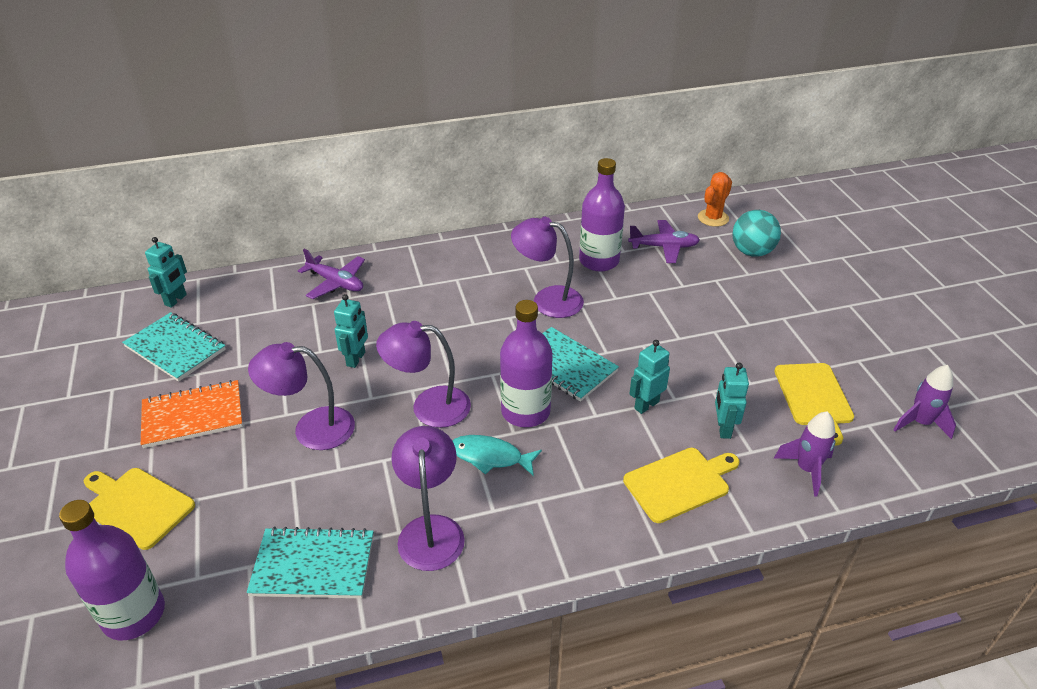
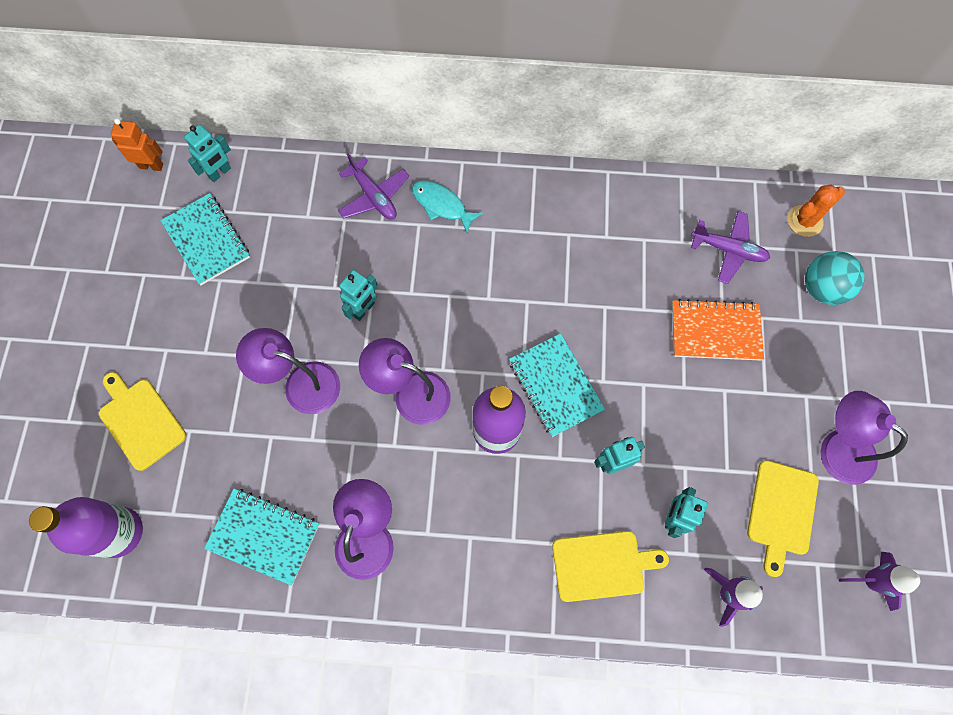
camera: 20 degrees right, 30 degrees up
(101, 310) = (151, 166): none -> orange robot
(193, 416) = (205, 332): orange notebook -> orange notebook (715, 331)
(490, 457) = (445, 473): turquoise fish -> turquoise fish (442, 205)
(547, 299) = (573, 289): purple lamp -> purple lamp (836, 448)
(599, 261) = (649, 249): purple bottle -> none

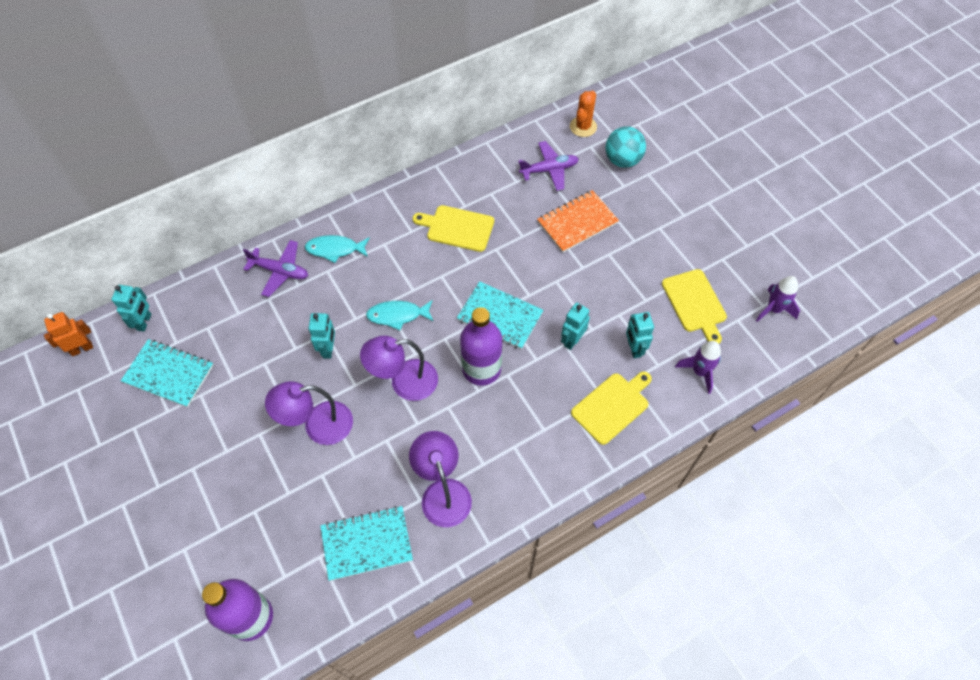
camera: 35 degrees left, 10 degrees down
(140, 421) = (209, 530): yellow cutting board -> yellow cutting board (457, 228)
(454, 317) = (397, 315): none -> turquoise fish
(836, 448) = (699, 246): purple lamp -> none

